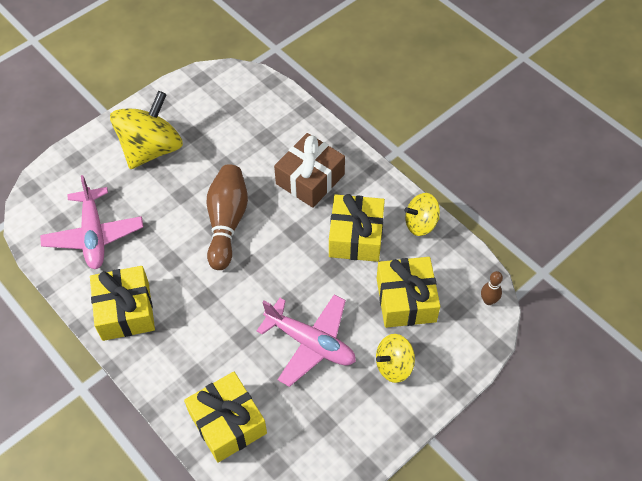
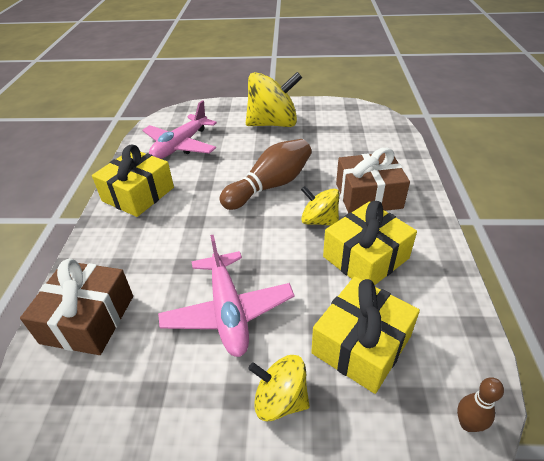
camera: 45 degrees right, 15 degrees down
(227, 423) = (88, 319): yellow gift -> brown gift
(421, 224) = (446, 288): yellow spinning top -> yellow spinning top (319, 220)

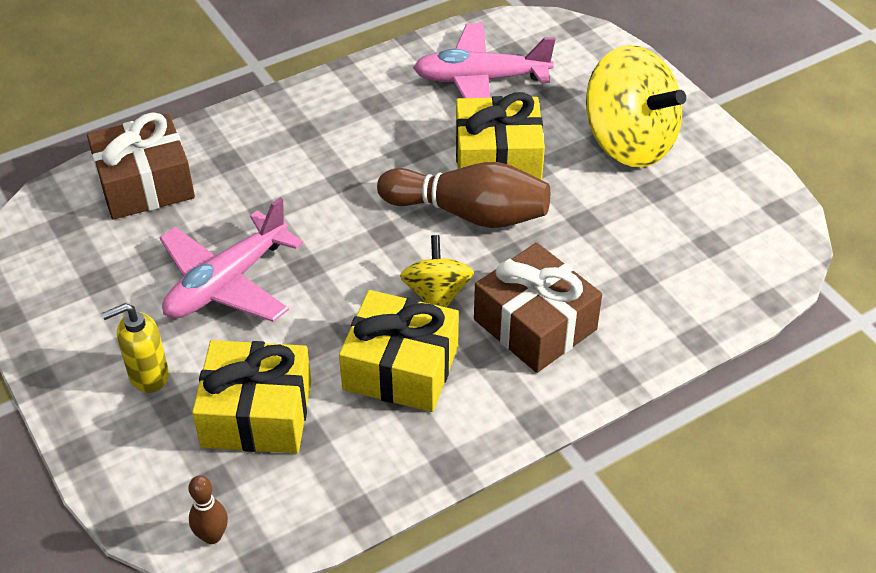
camera: 55 degrees right, 5 degrees up
(138, 194) = (349, 103): yellow gift -> yellow gift (497, 159)
(280, 399) = (148, 375): yellow spinning top -> yellow soap dispenser

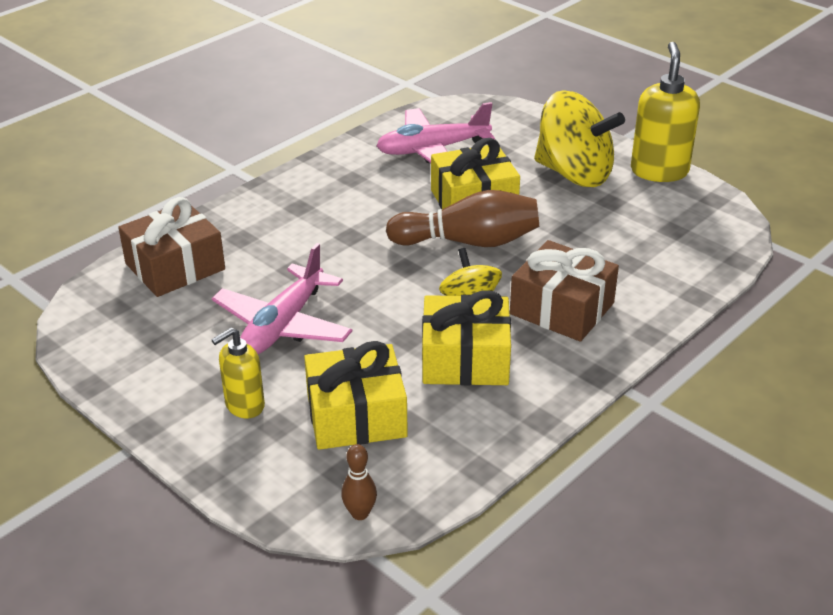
camera: 15 degrees left, 10 degrees down
(731, 157) = (659, 171): none -> yellow soap dispenser

